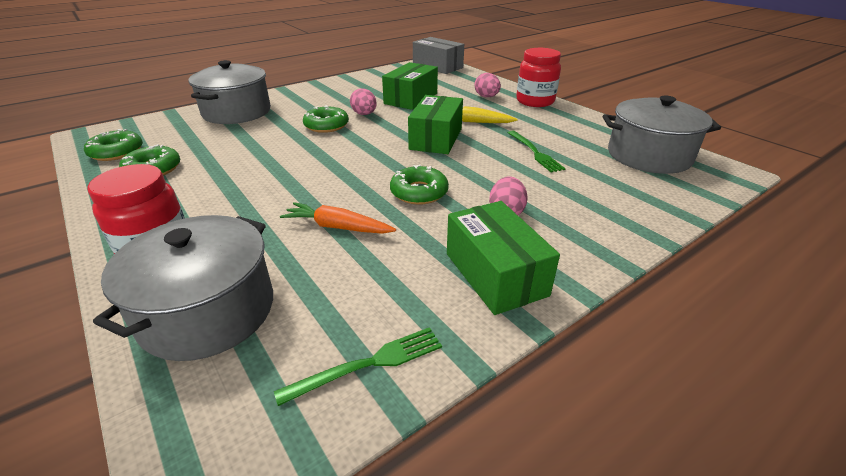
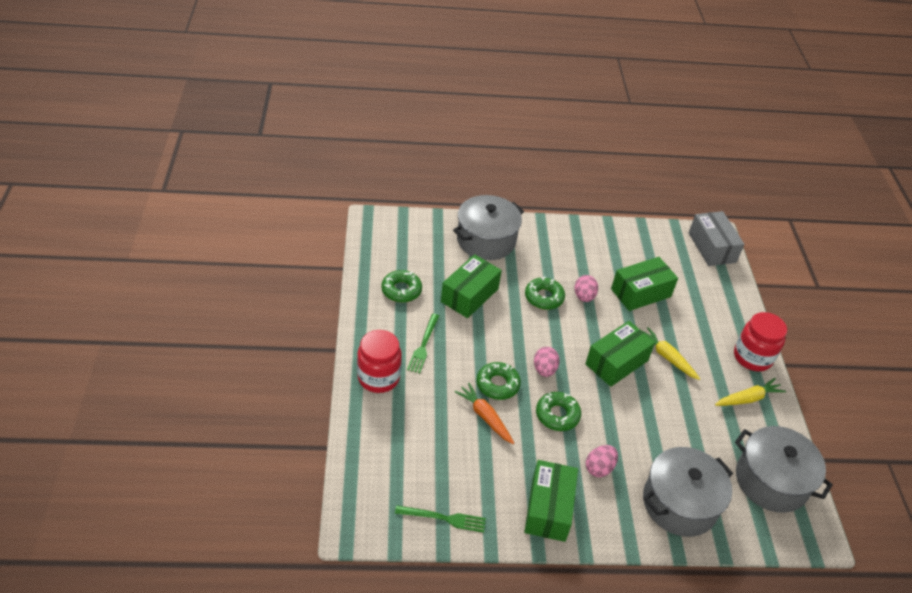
camera: 30 degrees right, 10 degrees up
(116, 152) = (385, 255): green donut -> green donut (497, 384)
(208, 311) = (387, 439): grey pot -> grey pot (679, 503)
(244, 147) = (469, 295): none -> green box
(486, 97) = (713, 326): pink egg -> pink egg (544, 370)
(534, 152) = (680, 423): green fork -> green fork (423, 345)
(563, 121) = (748, 398): none -> yellow carrot

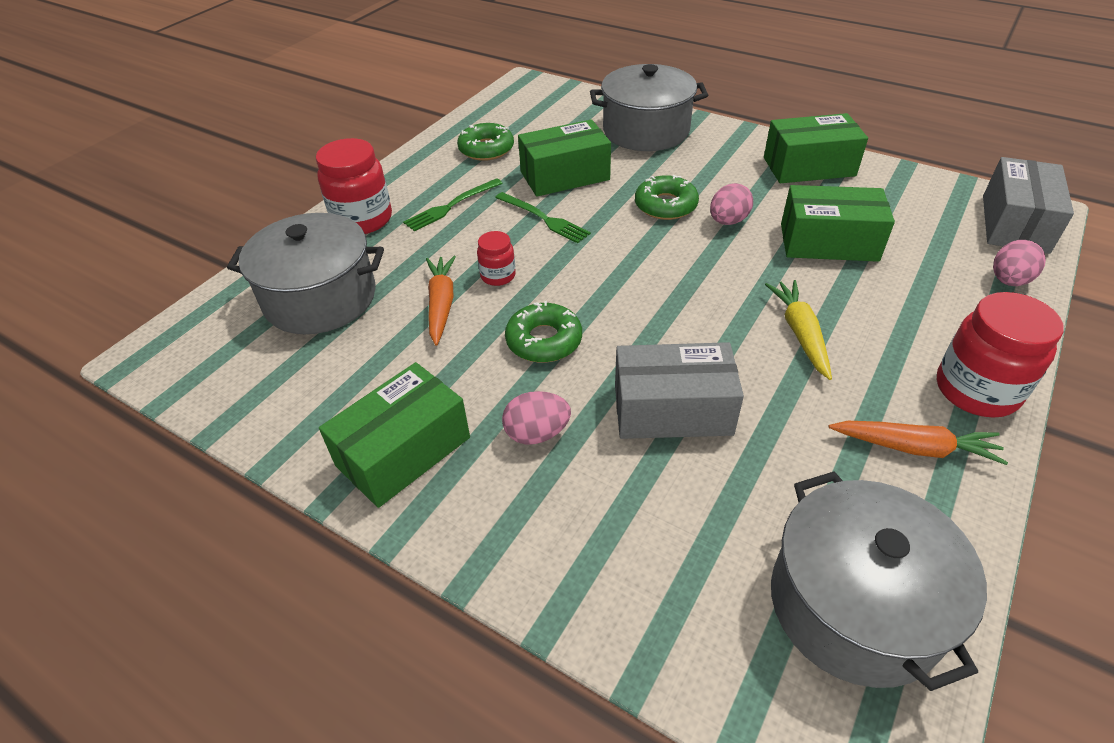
camera: 40 degrees right, 0 degrees up
(443, 518) = (256, 395): green fork -> green fork (543, 218)
(497, 384) = (498, 276): green donut -> red jar
(544, 370) = (581, 282): pink egg -> pink egg (1008, 281)
(616, 362) = (704, 311): green box -> green box (809, 167)
(645, 426) = (672, 410): none -> grey box
(679, 503) = (626, 550): grey pot -> grey pot (320, 298)
(748, 398) = (915, 448): yellow carrot -> orange carrot

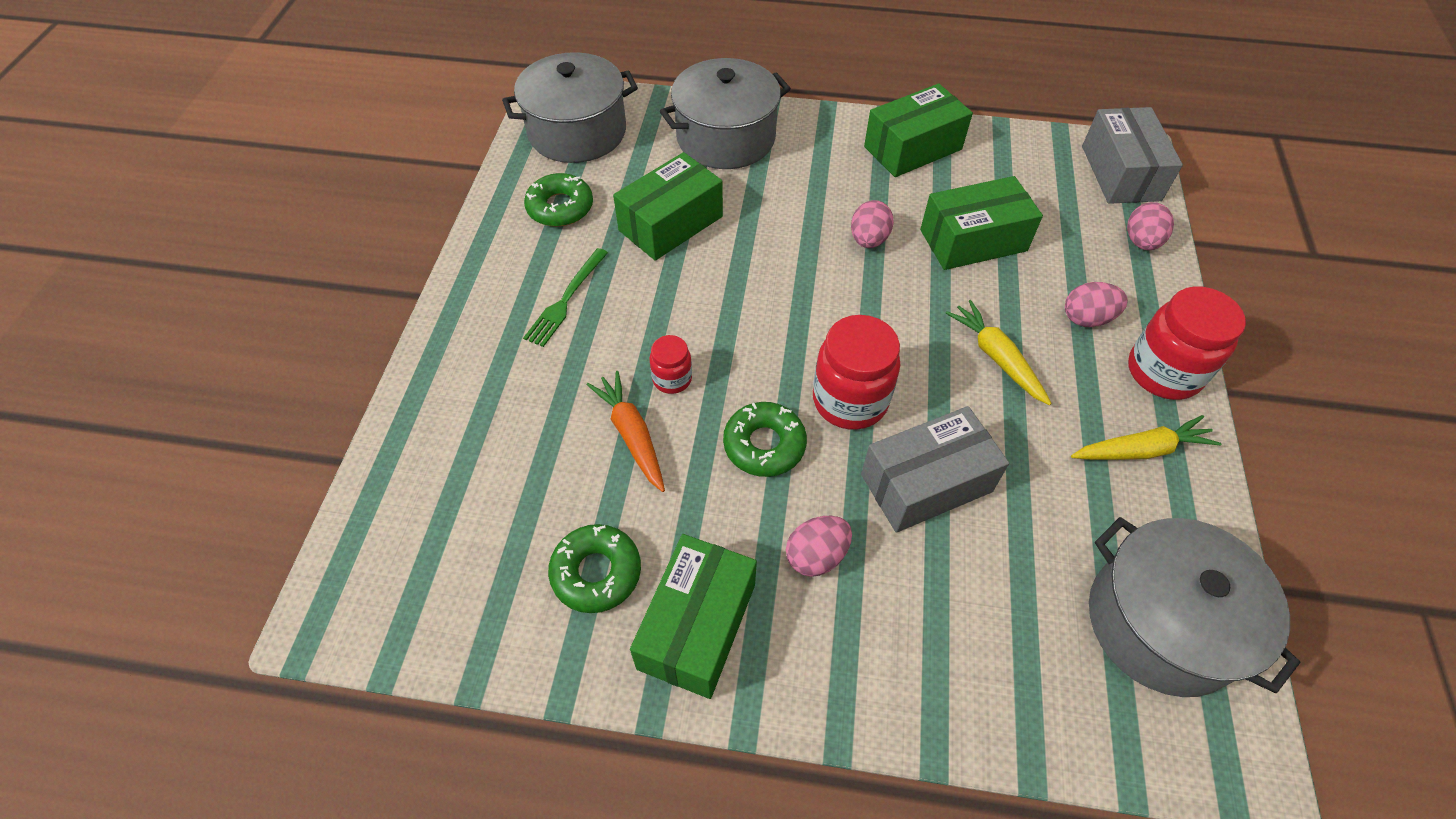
camera: 25 degrees left, 10 degrees up
(320, 298) = (488, 470): grey pot -> grey pot (577, 132)
(362, 220) = (471, 348): red jar -> red jar (850, 400)
(543, 218) = (679, 288): green fork -> none
(665, 205) = (797, 236): green donut -> green donut (596, 572)
(913, 326) = (1087, 318): none -> pink egg
(915, 448) = (1141, 450): orange carrot -> yellow carrot

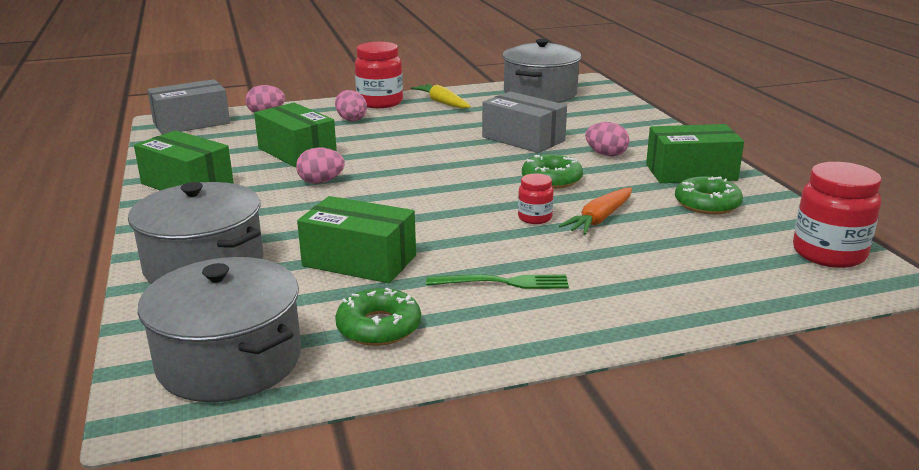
camera: 115 degrees left, 30 degrees down
(850, 400) = (486, 164): red jar -> red jar (828, 253)
(996, 357) = (407, 135): yellow carrot -> none

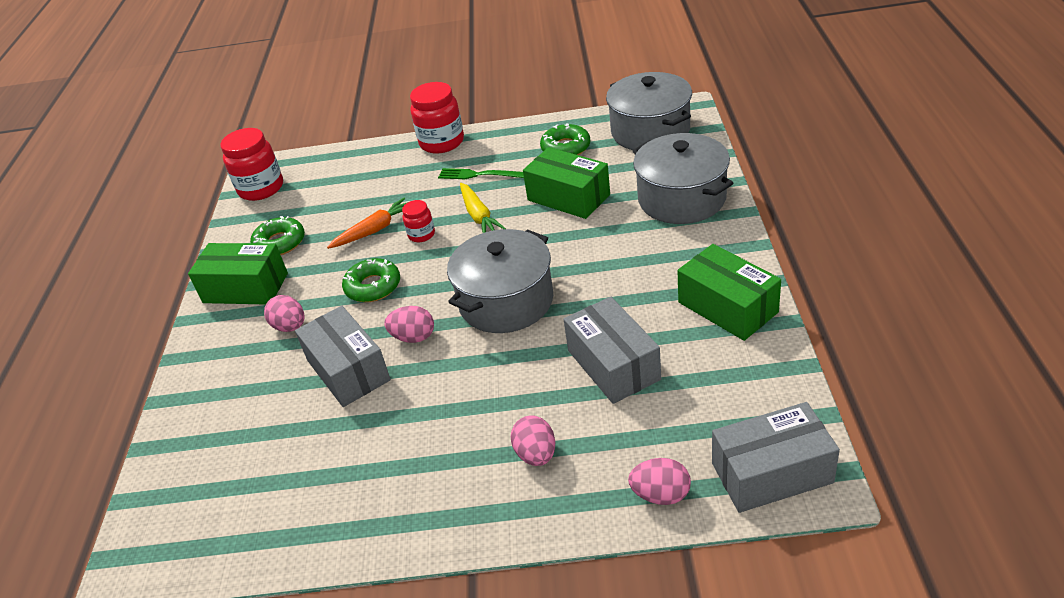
camera: 160 degrees left, 15 degrees up
(297, 152) = (613, 365): green box -> grey box
(321, 182) = (589, 300): pink egg -> pink egg (413, 337)
(380, 102) = (481, 516): red jar -> red jar (442, 142)
(442, 103) = (390, 500): yellow carrot -> yellow carrot (479, 216)
(540, 94) = (234, 516): grey pot -> grey pot (506, 301)

